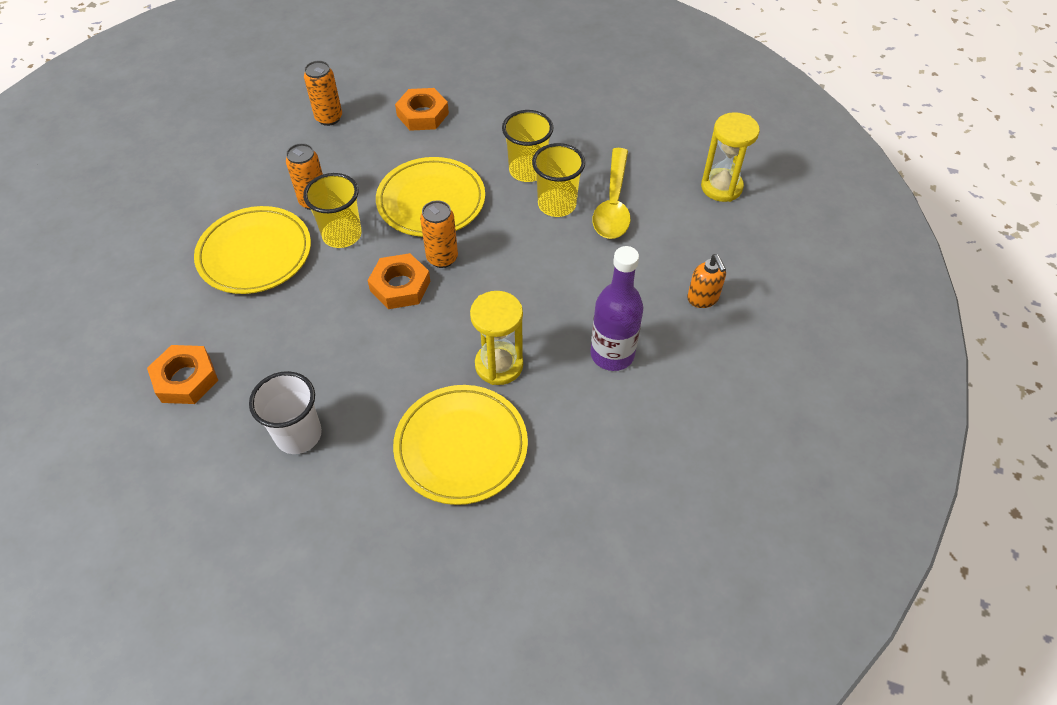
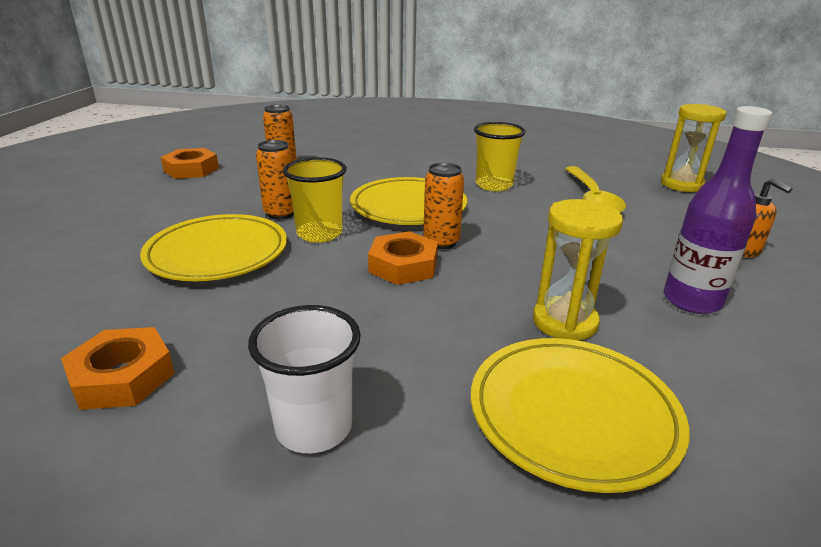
camera: 10 degrees left, 25 degrees down
(422, 114) = (374, 161): orange nut -> orange nut (191, 169)
(556, 205) = (538, 202): yellow cup -> none

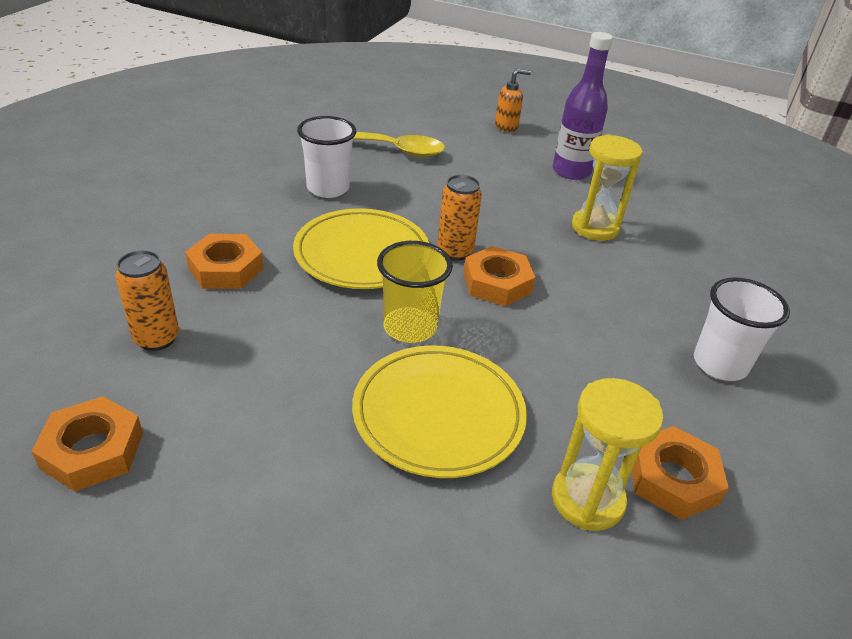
camera: 80 degrees left, 10 degrees up
(280, 213) = (340, 354): orange can -> none
(361, 171) = (226, 268): none -> orange nut
(494, 185) = (328, 188): yellow cup -> white cup
(573, 414) = (692, 255): yellow plate -> none
(681, 185) = (378, 101): yellow hourglass -> yellow hourglass (587, 499)

